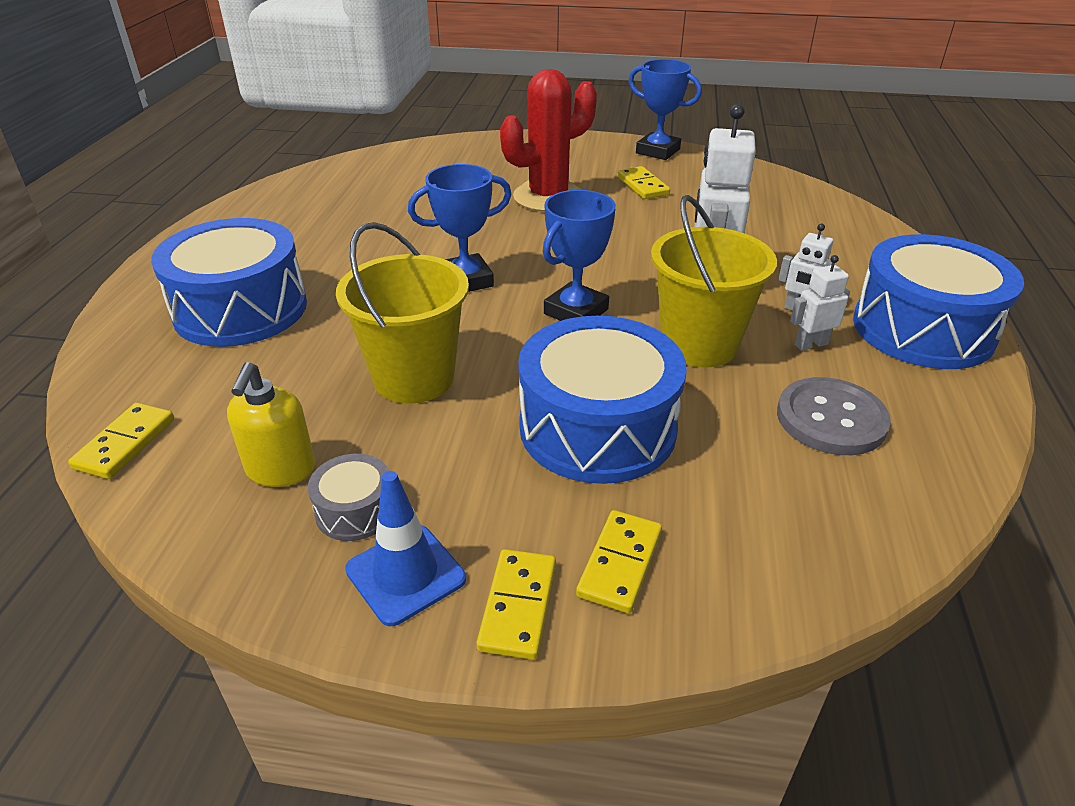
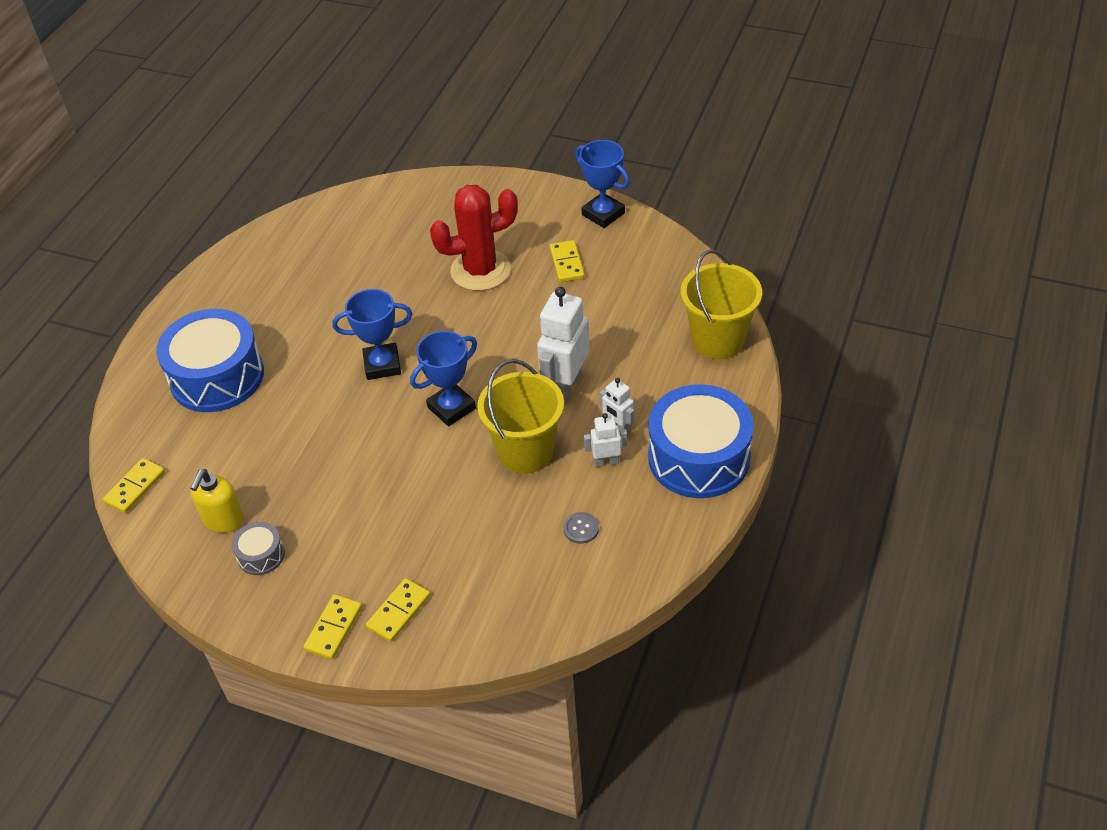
camera: 15 degrees right, 10 degrees up
(405, 574) = (279, 600): blue traffic cone -> none
(414, 378) = (320, 457): yellow bucket -> yellow bucket (718, 340)
(597, 428) = (425, 515): blue drum -> none
(831, 419) = (581, 529): grey button -> grey button, size x0.49

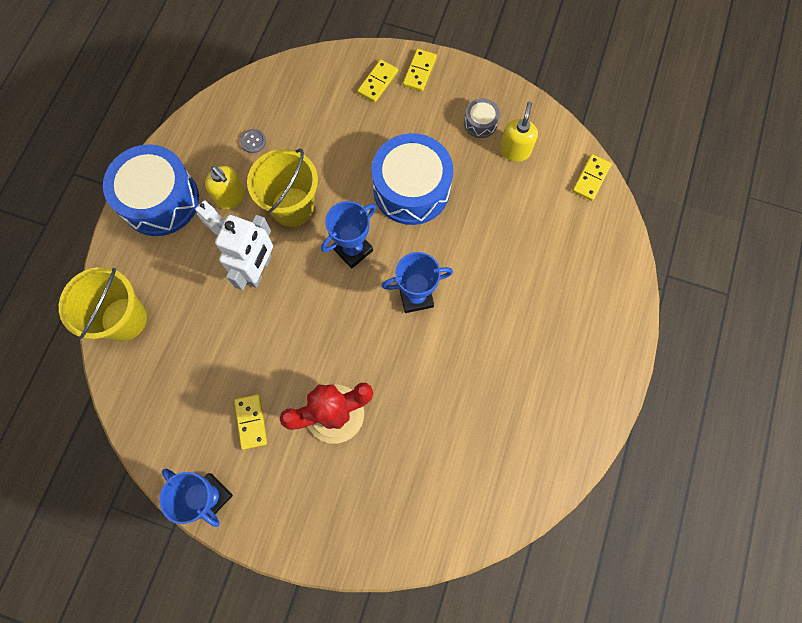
camera: 175 degrees right, 25 degrees up
(217, 376) = (557, 286): blue drum -> blue drum (411, 189)
(606, 461) = (231, 197): white robot -> yellow soap dispenser

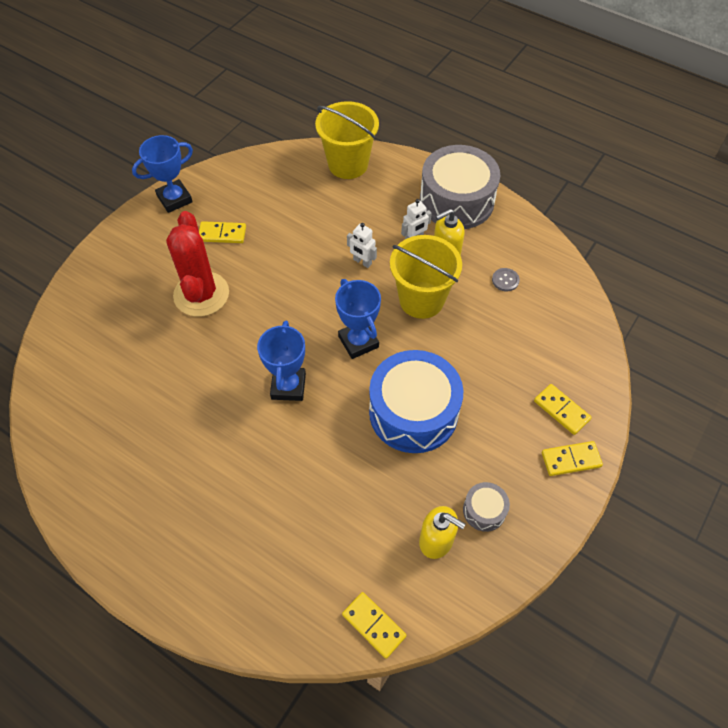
camera: 105 degrees right, 15 degrees down
(160, 200) = (456, 201): blue drum -> grey drum
(259, 270) = (362, 262): white robot -> white robot, size x0.51
(419, 71) = (571, 459): yellow domino -> yellow domino turned 45 degrees counterclockwise

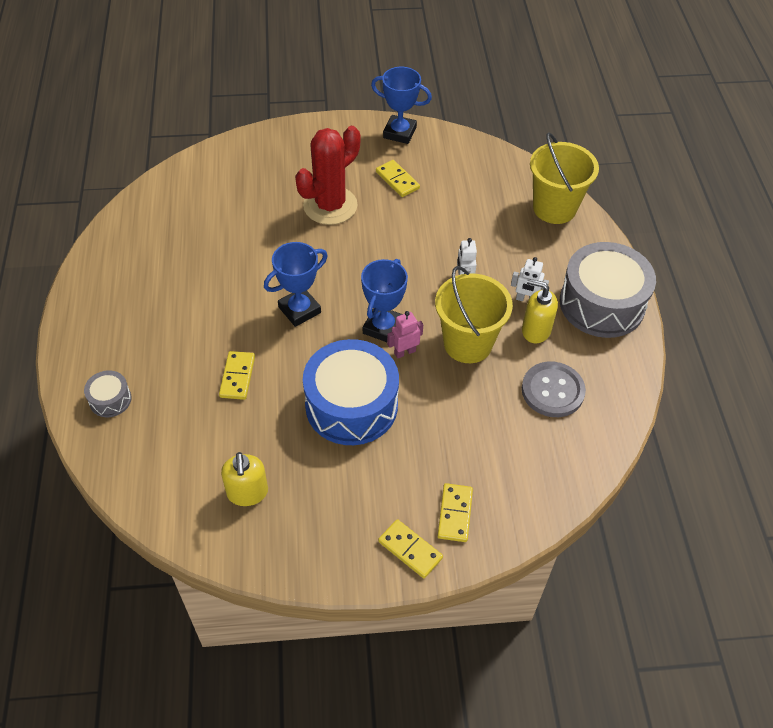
camera: 50 degrees right, 5 degrees down
(373, 625) = (142, 493): yellow domino -> yellow domino (237, 377)
(394, 344) = (404, 352): none -> pink robot
(484, 510) = (303, 511): grey drum -> grey drum (110, 399)
(505, 280) = (552, 391): grey button -> grey button, size x2.03

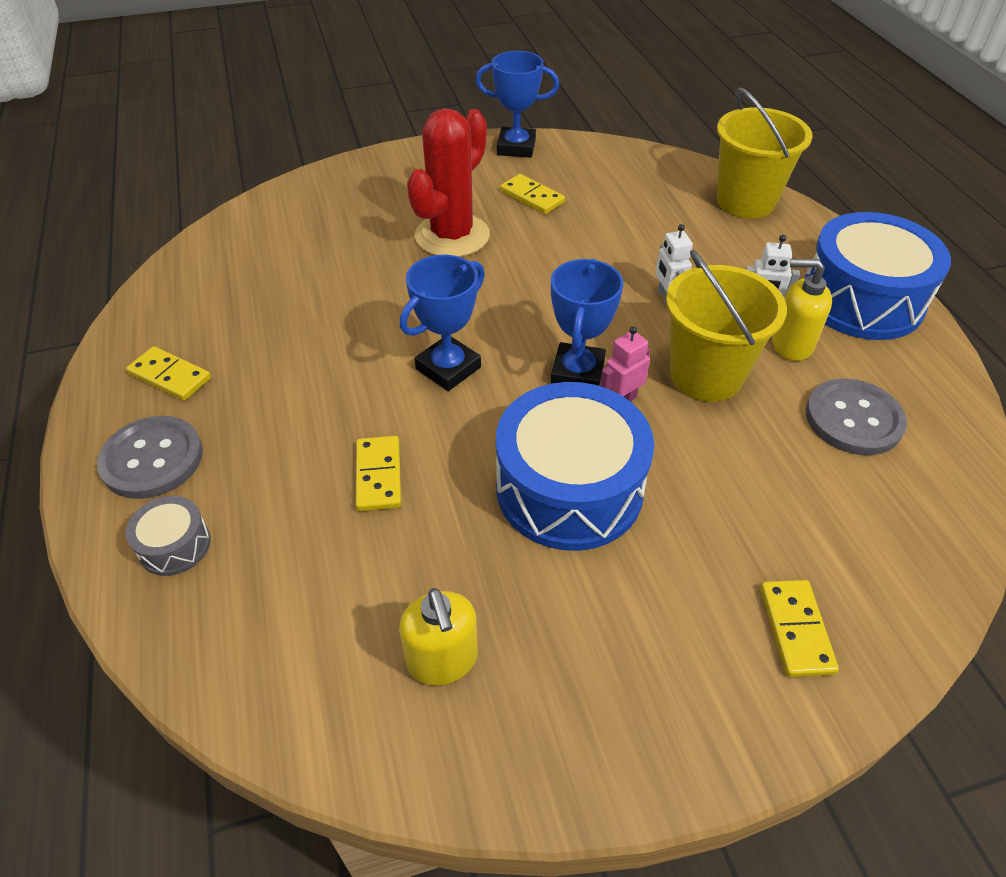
camera: 10 degrees left, 5 degrees down
(104, 342) = (152, 459): none -> grey button
(410, 550) = (749, 707): yellow domino -> yellow domino (170, 376)
(602, 304) = (861, 299): grey drum -> blue drum

